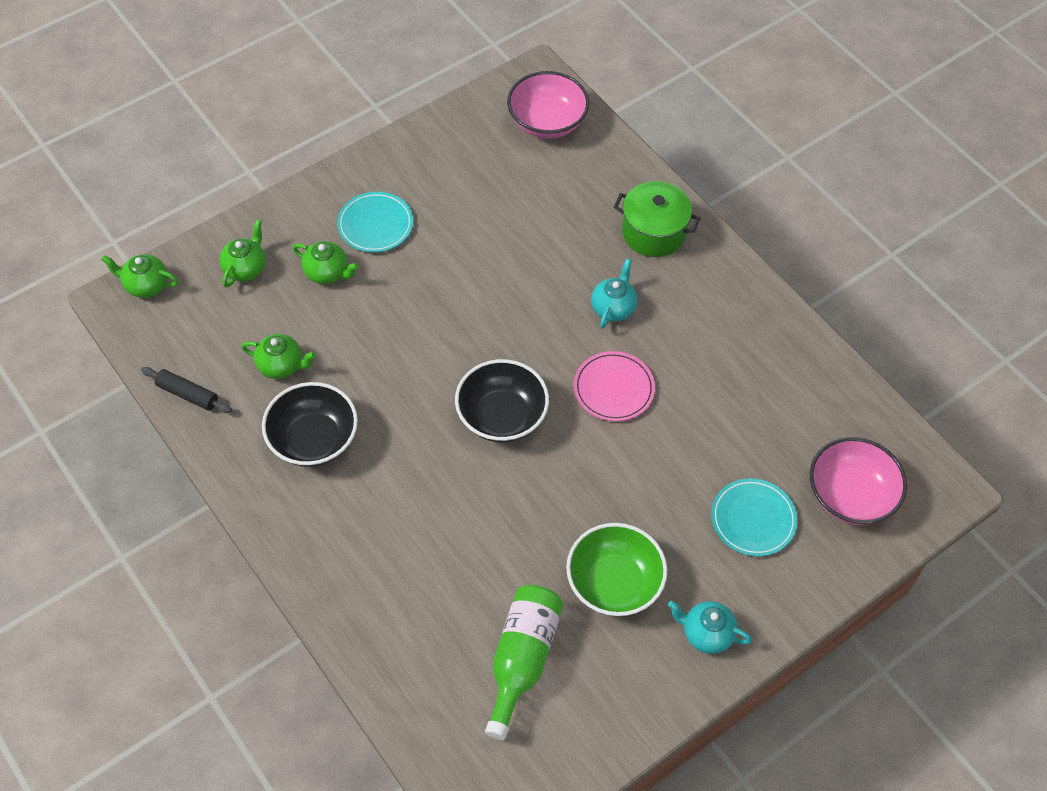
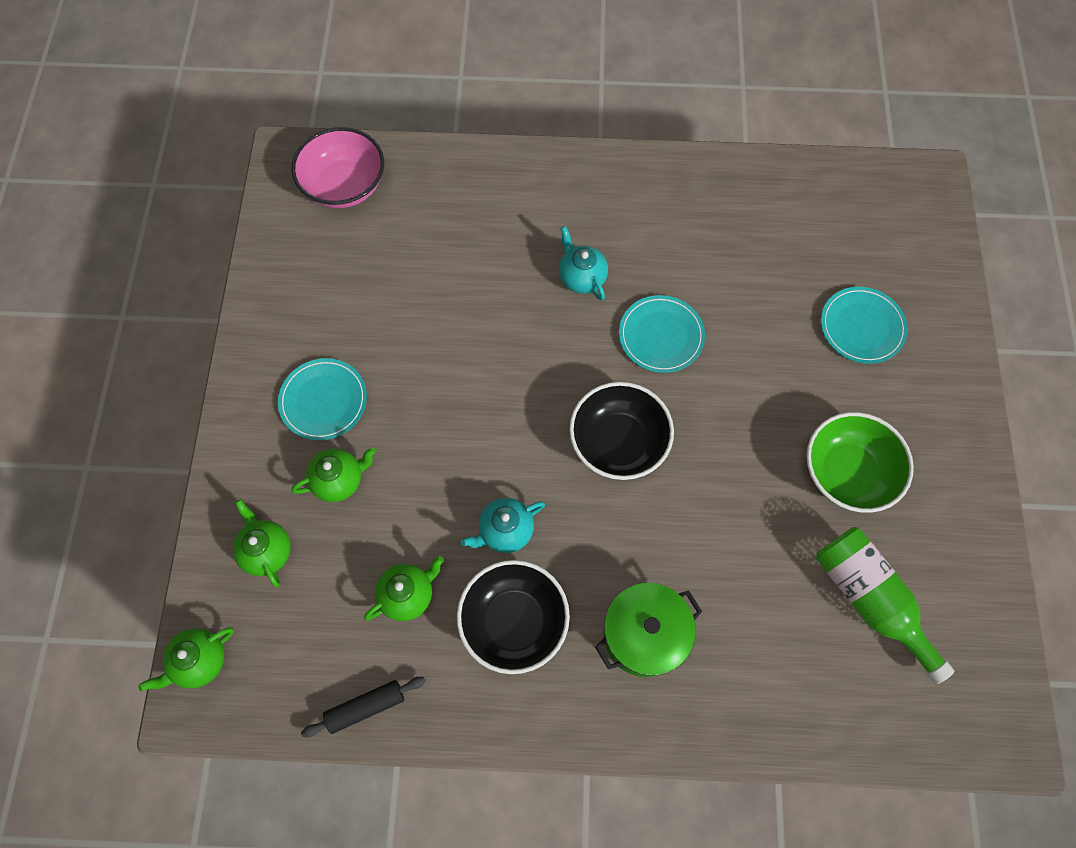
camera: 50 degrees left, 10 degrees up
(613, 388) = (661, 336): pink plate -> turquoise plate
(653, 232) = (532, 193): green pot -> green pot (644, 635)
(706, 634) = (941, 438): turquoise teapot -> turquoise teapot (505, 531)
(850, 496) = (890, 245): pink bowl -> none

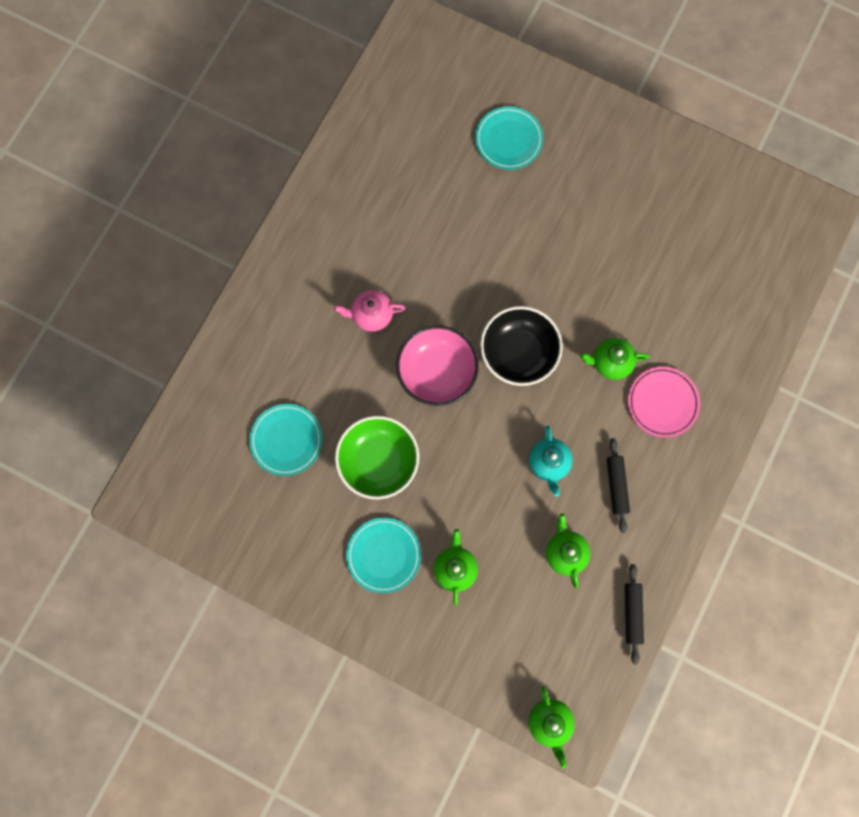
camera: 65 degrees left, 10 degrees up
(266, 550) = (487, 643): green teapot -> green teapot (610, 362)
(344, 186) = (192, 463): pink bowl -> pink bowl (437, 372)
(514, 622) = (616, 486): black bowl -> black rolling pin
(581, 277) = (371, 315): turquoise teapot -> pink teapot
(644, 635) = (662, 402): green pot -> pink plate
(661, 336) = (448, 281): turquoise plate -> turquoise plate (286, 440)
(847, 473) = (610, 211): green bowl -> green bowl (378, 461)
(869, 599) = (701, 246): green bottle -> none

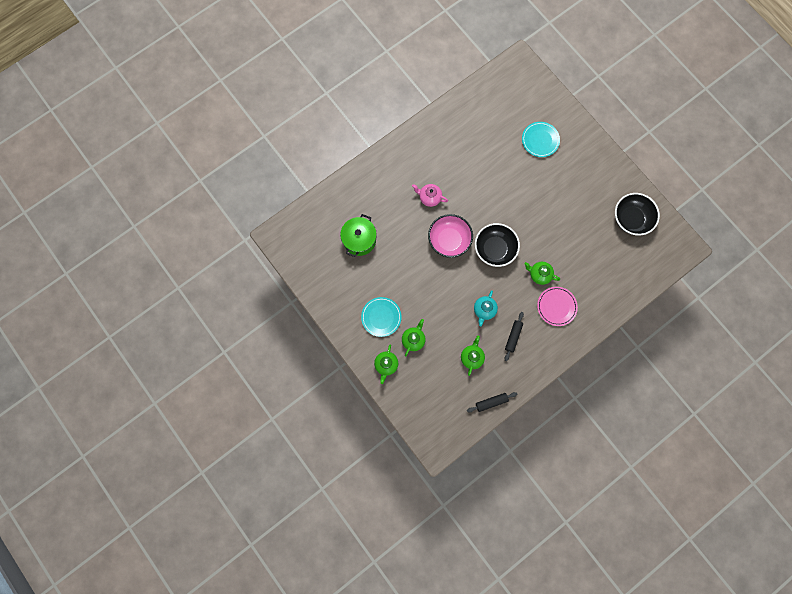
camera: 25 degrees right, 0 degrees up
(286, 440) = (359, 240): turquoise plate -> green pot
(378, 461) = (400, 270): green bowl -> none
(549, 722) = (425, 434): green teapot -> green teapot (386, 365)
(632, 613) = (491, 402): black rolling pin -> black rolling pin turned 45 degrees clockwise
(712, 205) = (630, 219): none -> black bowl

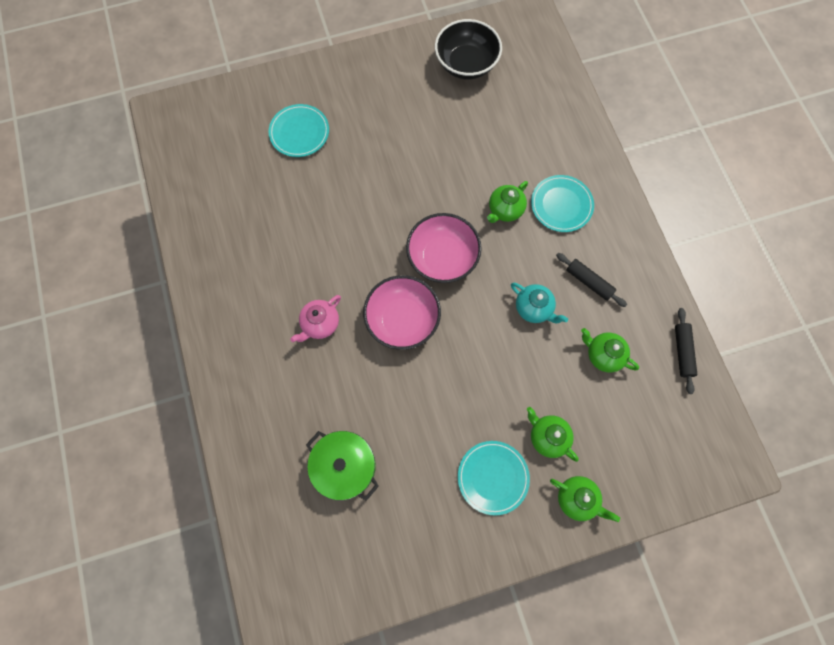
camera: 70 degrees left, 5 degrees down
(494, 249) = (442, 258): black bowl -> pink bowl
(556, 306) = (561, 205): pink plate -> turquoise plate

